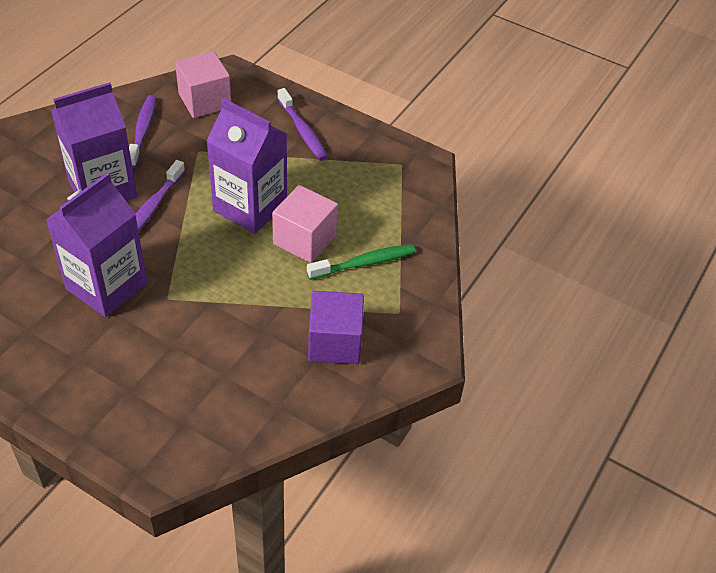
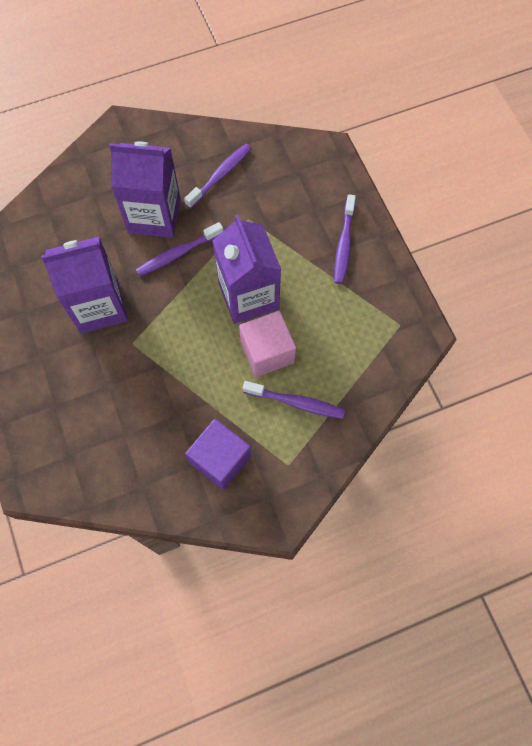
camera: 40 degrees right, 20 degrees up
(205, 101) = (288, 171): pink cube -> none
(364, 263) = (296, 403): green toothbrush -> purple toothbrush

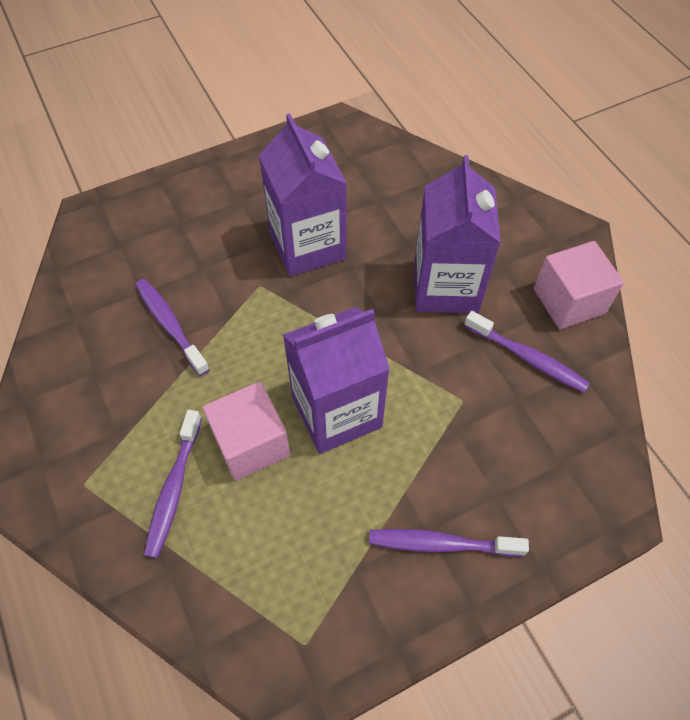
camera: 85 degrees right, 10 degrees down
(177, 254) = (392, 319): purple toothbrush -> purple toothbrush (170, 325)
(178, 142) = (569, 301): none -> pink cube
(220, 459) = (98, 399): purple cube -> none

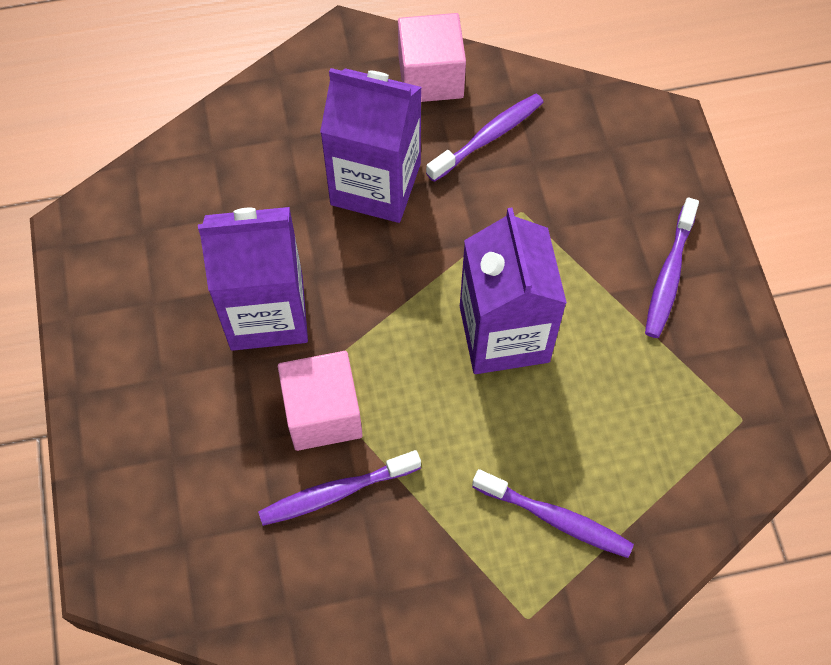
camera: 75 degrees left, 5 degrees up
(251, 443) = (520, 428): pink cube -> pink cube (323, 413)

